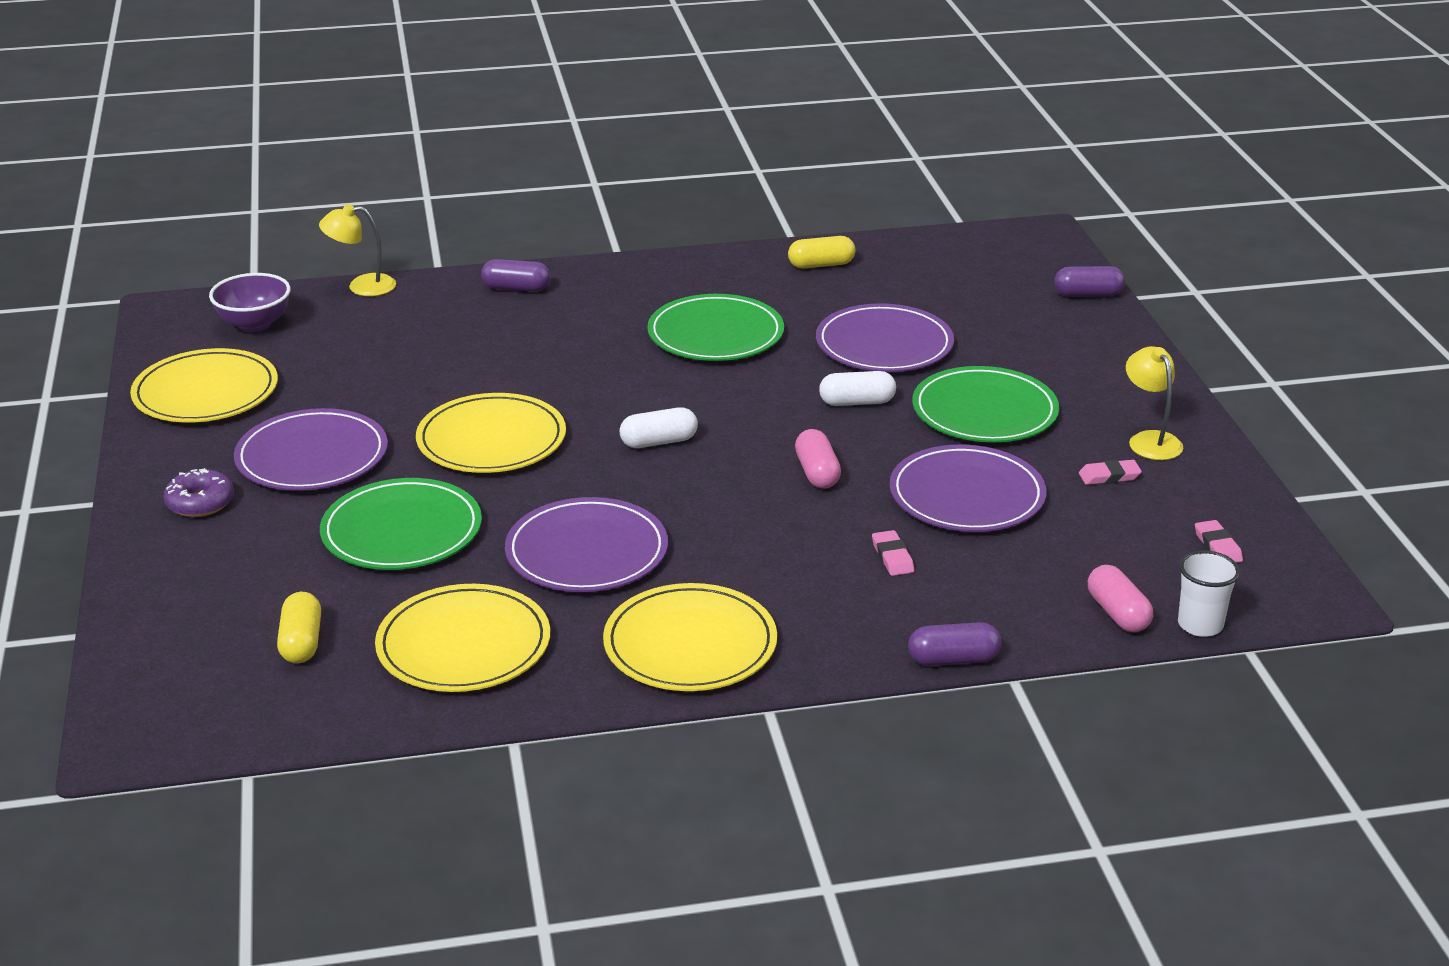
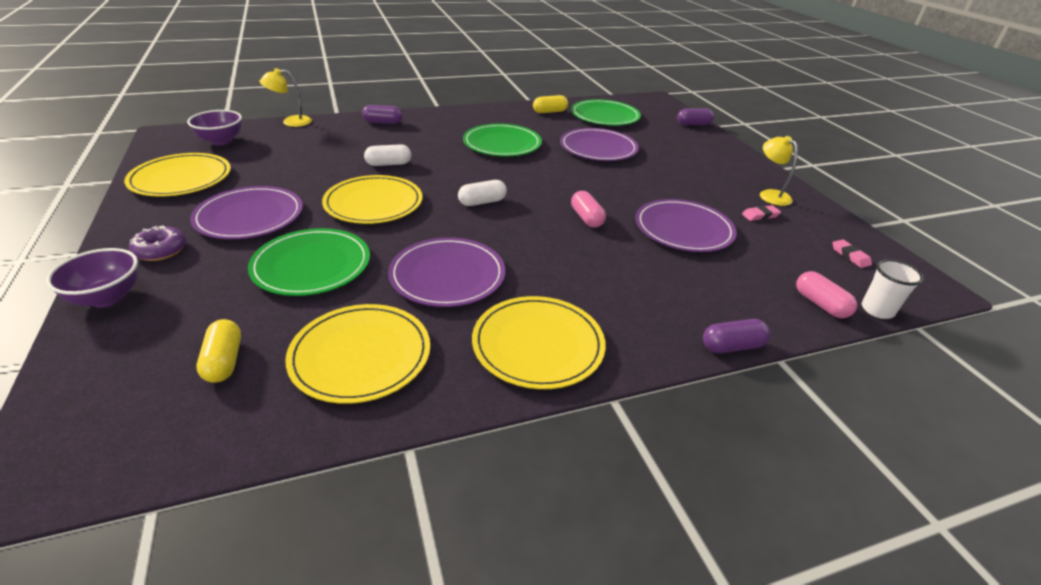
camera: 10 degrees left, 5 degrees up
(149, 563) = (107, 298): none -> purple bowl
(857, 402) = (595, 177): white capsule -> white capsule (388, 164)
(892, 557) = (656, 271): pink eraser -> none
(984, 411) = (670, 181): green plate -> green plate (605, 116)

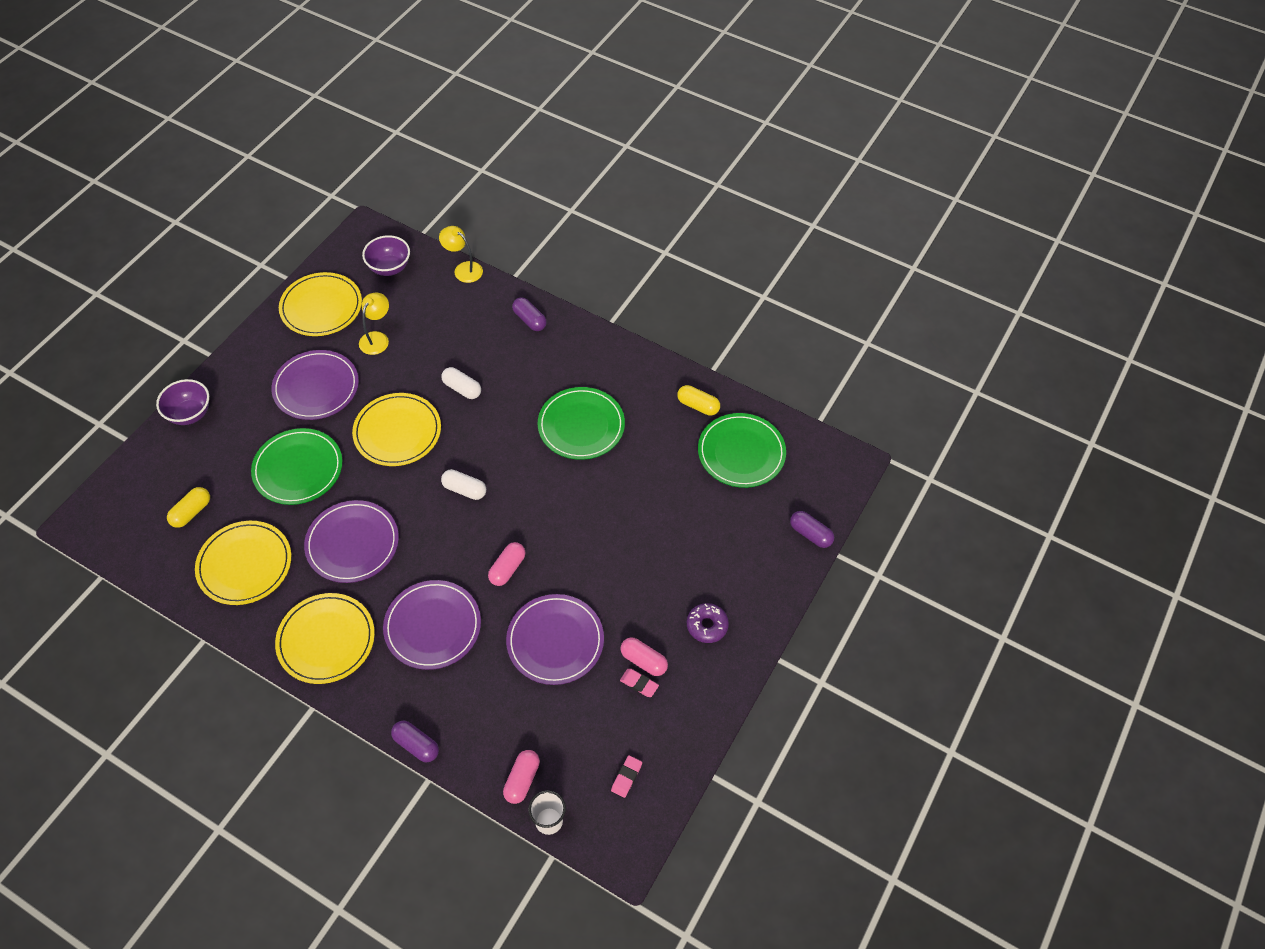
camera: 50 degrees right, 20 degrees up
(160, 250) = (245, 387): purple donut -> purple donut (707, 625)
(598, 148) = (652, 495): purple plate -> purple plate (433, 626)
(740, 206) = (643, 661): none -> pink capsule
(770, 195) = (694, 674): yellow lamp -> yellow lamp (377, 338)

